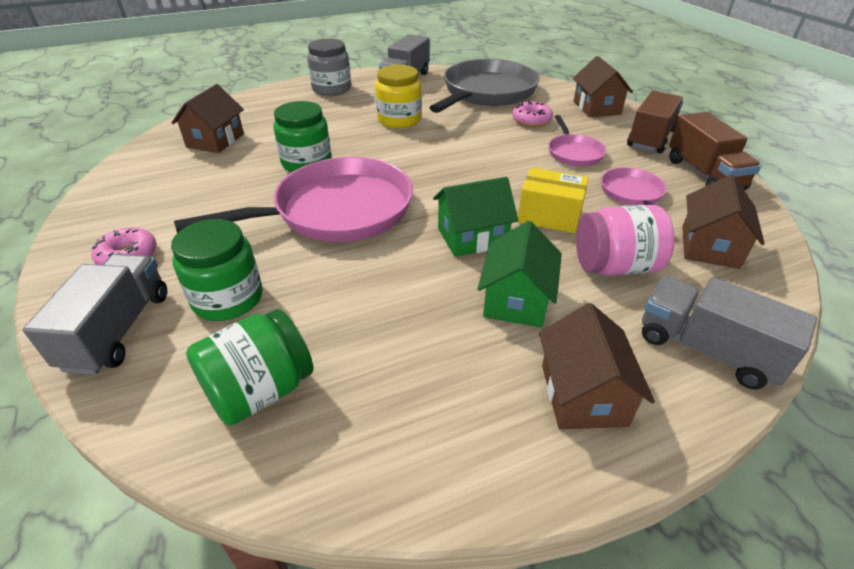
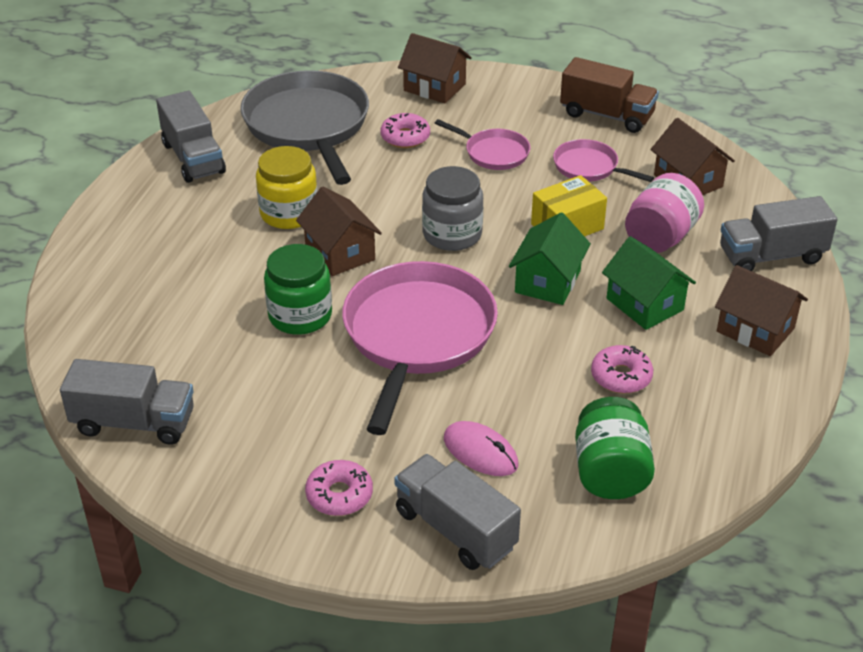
camera: 50 degrees left, 0 degrees up
(151, 158) = (134, 423): none -> grey truck
(215, 140) = (155, 359): brown house -> brown house (340, 253)
(228, 299) = (480, 452): green jar -> pink mouse
(331, 89) = (137, 220): grey jar -> grey jar (452, 234)
(402, 332) = (621, 376): none -> pink donut
(651, 138) = (525, 99): brown truck -> none

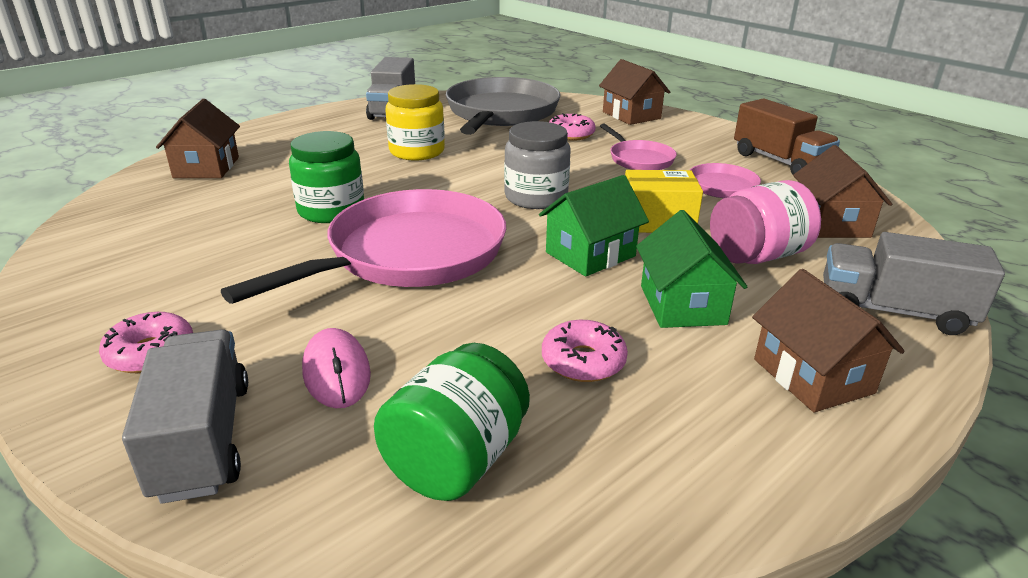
camera: 30 degrees right, 10 degrees down
(134, 423) = (97, 235): grey truck -> none
(340, 253) = (422, 183): brown house -> brown house (206, 167)

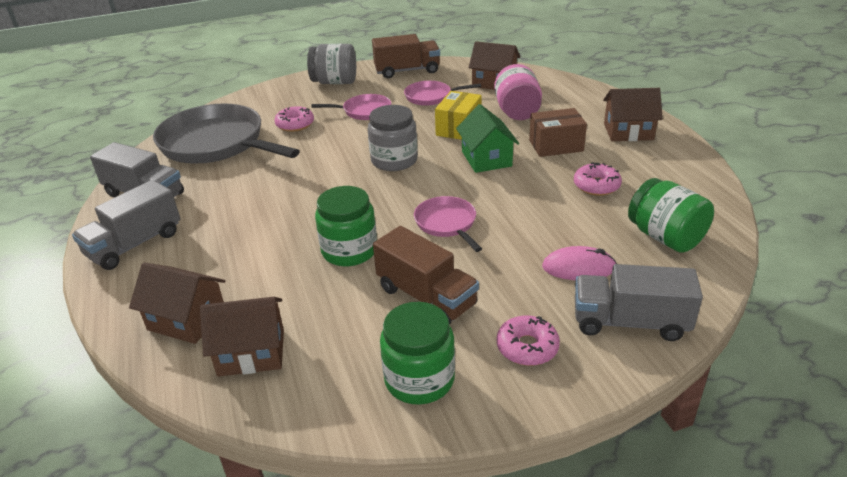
camera: 65 degrees left, 5 degrees up
(103, 290) = (419, 379): none -> green jar
(251, 268) = (426, 297): none -> brown truck
(409, 254) = (447, 223): pink pan -> pink pan, size x0.49
(417, 151) = (263, 196): yellow jar -> none
(631, 115) = (282, 94): brown house -> brown house (251, 353)
(682, 305) = (556, 145): green house -> brown box
(692, 131) = (335, 82): none -> grey jar
(893, 311) = (585, 97): grey truck -> grey truck (134, 244)

